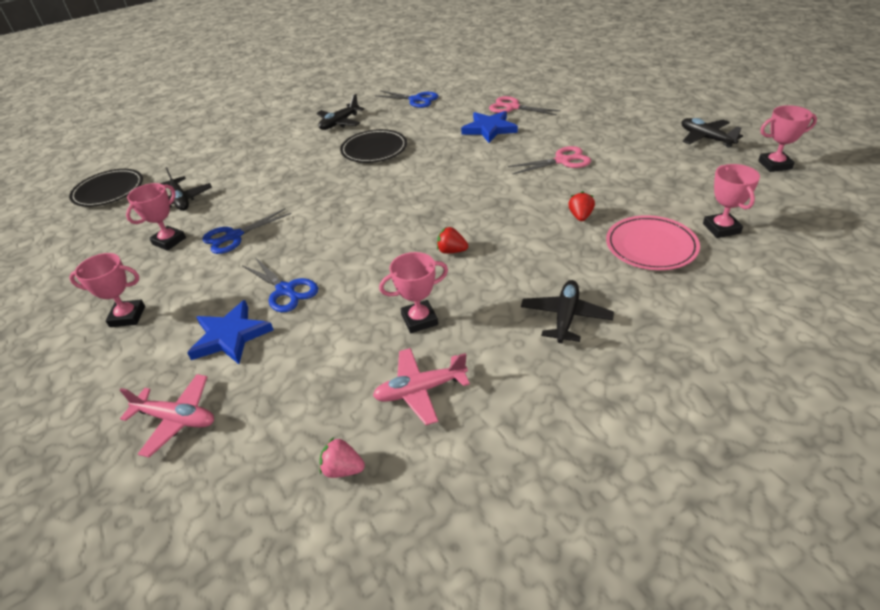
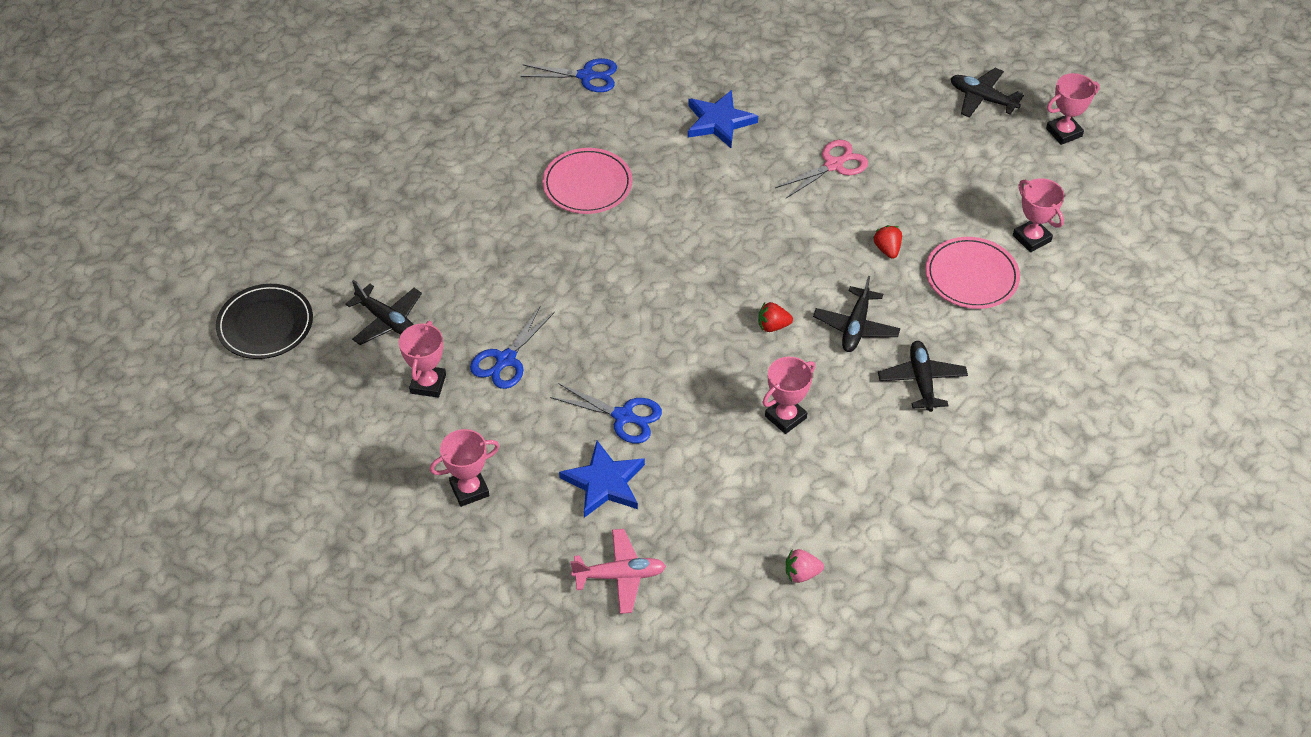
camera: 25 degrees left, 10 degrees up
(339, 123) = (505, 141): black plane -> black plane (856, 327)
(374, 149) = (587, 184): black plate -> pink plate
(420, 390) = (827, 488): pink plane -> none
(512, 107) = (729, 74): pink scissors -> none

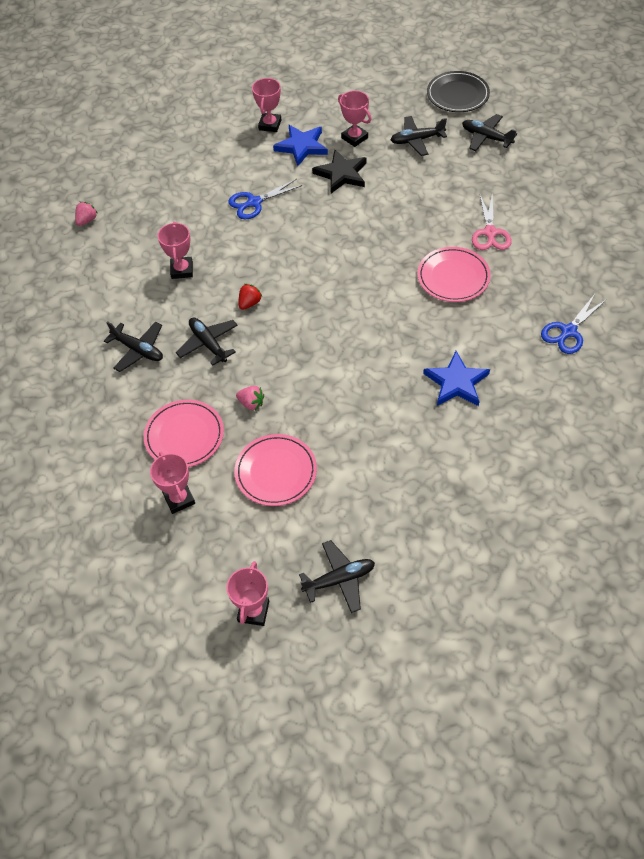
camera: 130 degrees right, 5 degrees up
(334, 259) = (486, 137): none -> black plane
(505, 360) = (341, 174): blue scissors -> black star
(604, 482) = (221, 175): blue star -> blue star (302, 146)
(620, 576) = (162, 154): pink plane -> none
(834, 165) = (354, 425): pink scissors -> pink scissors (490, 233)
(887, 249) = (251, 403): red strawberry -> pink strawberry
(935, 190) = (276, 472): none -> pink plate
(1031, 238) = (179, 499): pink trophy -> pink trophy turned 60 degrees clockwise

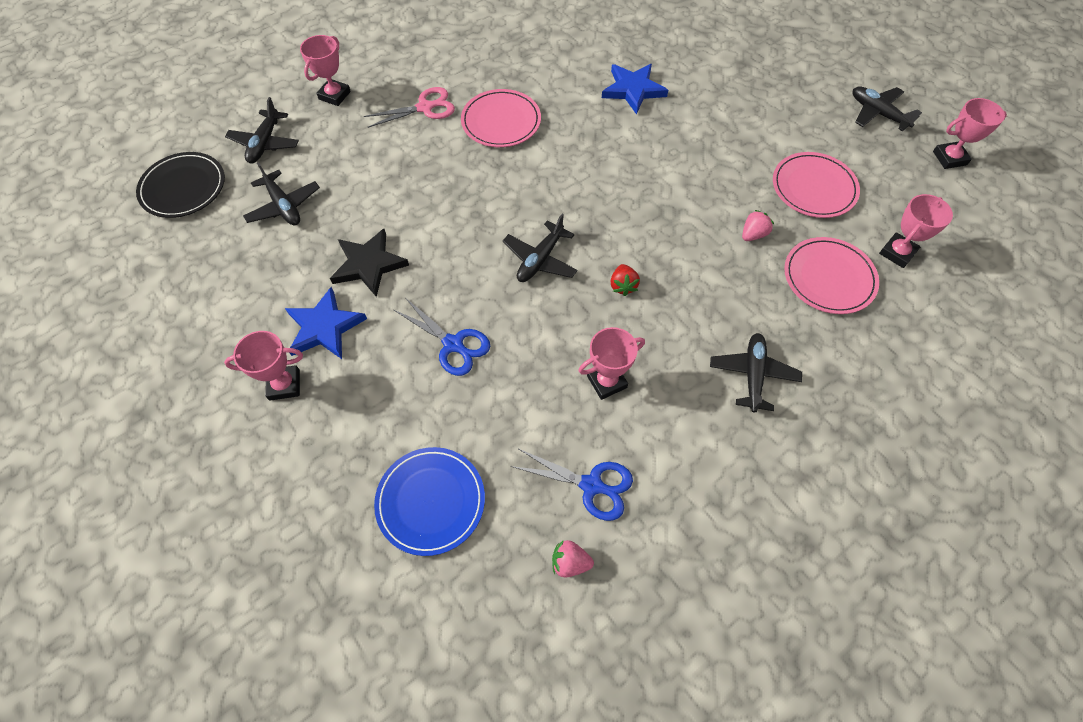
camera: 115 degrees left, 5 degrees up
(159, 172) = (431, 501): none -> blue plate
(208, 344) = (702, 304): black plane -> black plane (540, 259)
(249, 303) = (623, 286): red strawberry -> red strawberry turned 105 degrees counterclockwise
(251, 403) = (753, 234): pink strawberry -> pink strawberry turned 45 degrees clockwise
(354, 138) = (293, 272): pink trophy -> pink trophy (334, 95)
(568, 332) = (534, 32): blue scissors -> blue scissors (592, 485)

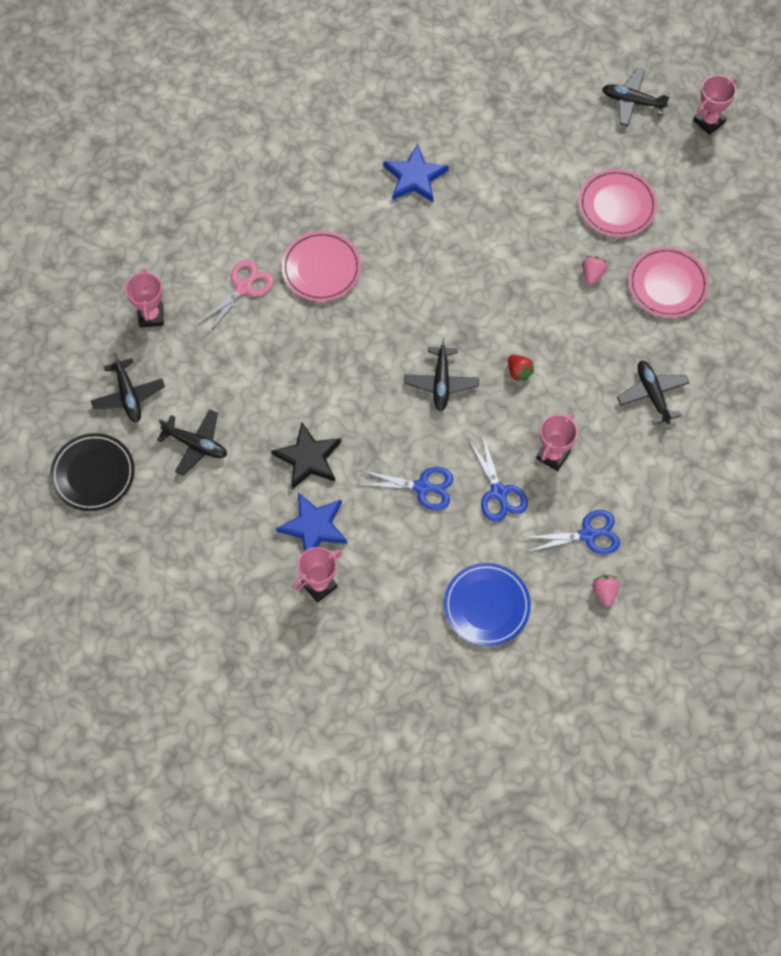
camera: 30 degrees left, 5 degrees up
(525, 390) = (499, 493): none -> blue scissors
(570, 562) = (604, 592): pink strawberry -> pink strawberry turned 105 degrees clockwise
(897, 253) = (707, 235): pink trophy -> none

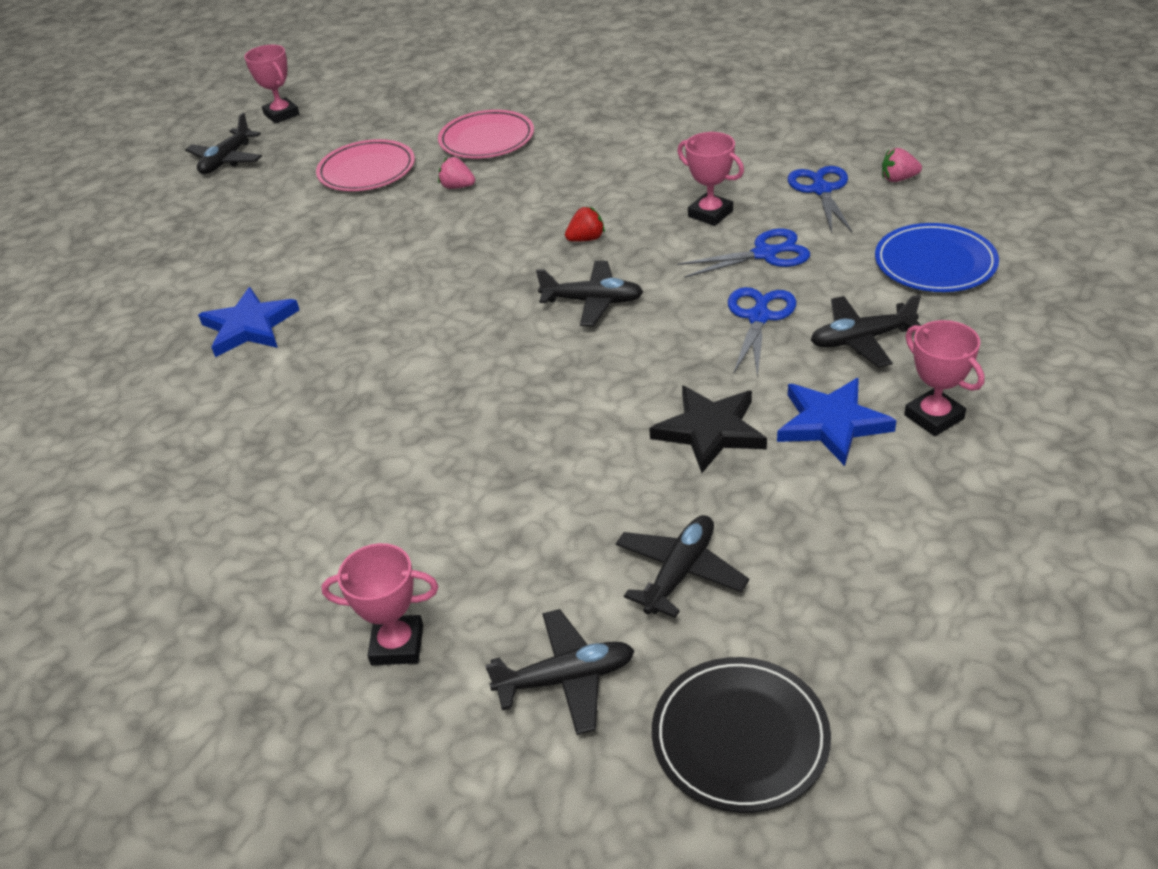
camera: 80 degrees left, 25 degrees down
(244, 287) = (376, 511): pink scissors -> none
(321, 268) = (370, 419): pink plate -> none
(652, 394) = (631, 148): black plane -> black plane (861, 339)

